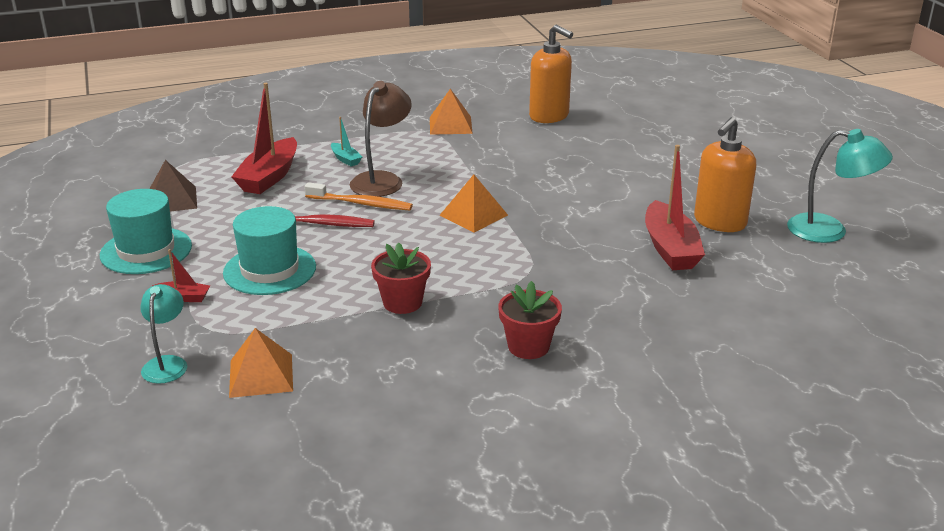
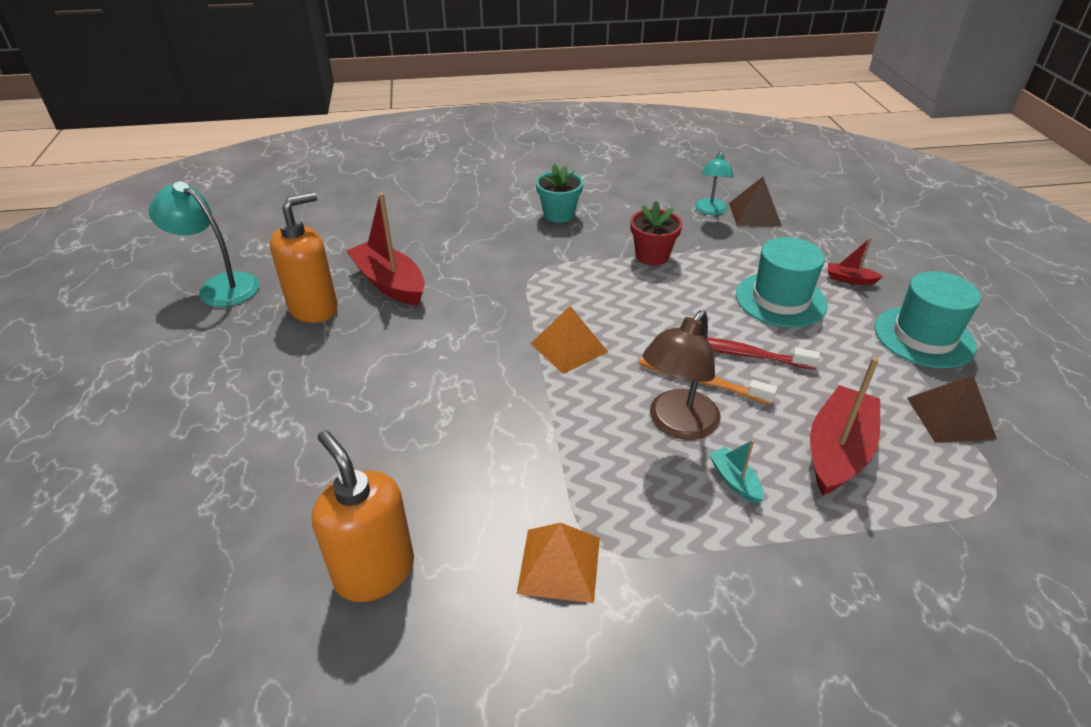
camera: 170 degrees left, 10 degrees up
(167, 363) = (829, 227): turquoise lamp -> turquoise lamp (710, 211)
(261, 375) = (754, 214): orange pyramid -> brown pyramid
(528, 346) = (559, 214): red flower pot -> turquoise flower pot
(670, 248) = (390, 283): red boat -> red boat turned 45 degrees counterclockwise

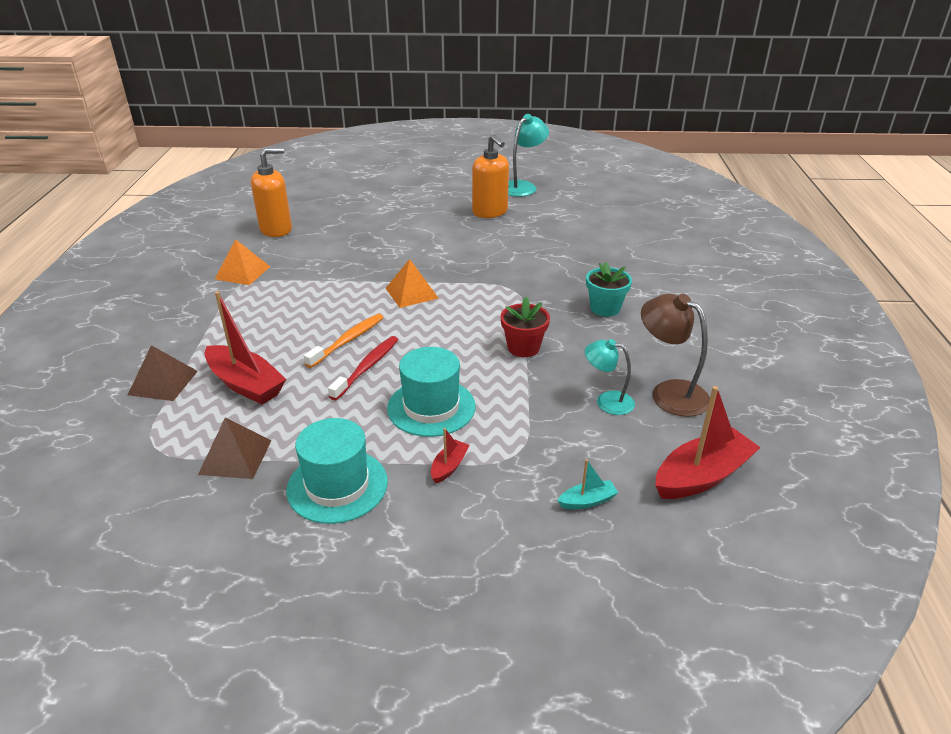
camera: 100 degrees right, 5 degrees down
(390, 283) = (511, 234): red boat -> red boat (702, 476)
(677, 424) = (313, 323): brown lamp -> brown lamp (669, 392)
(734, 480) = (253, 335): turquoise boat -> turquoise boat (587, 501)
(754, 214) = (598, 433): brown pyramid -> brown pyramid (163, 383)

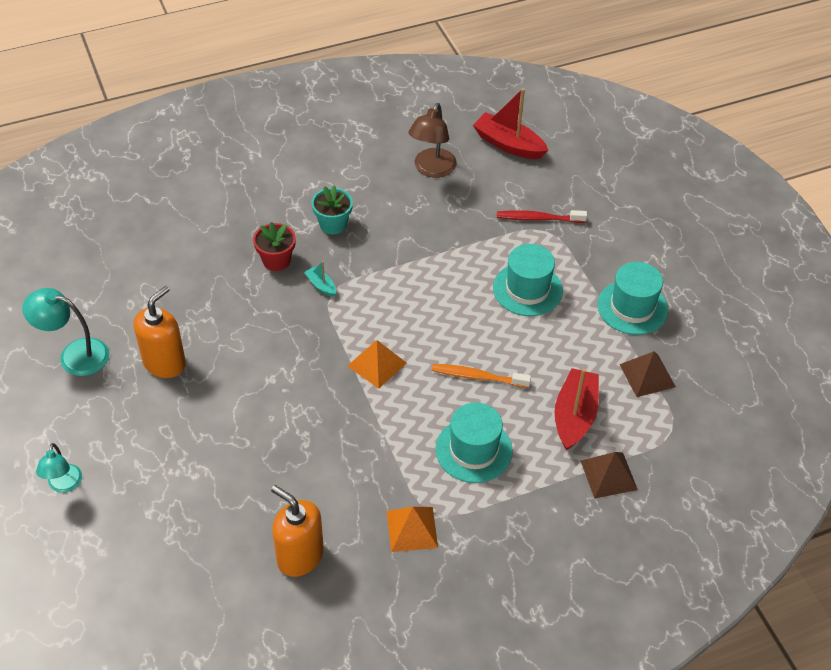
camera: 115 degrees left, 15 degrees up
(275, 317) = (473, 450): none -> turquoise hat
(367, 367) = (505, 347): red toothbrush -> red toothbrush (538, 218)
(449, 466) = (578, 259): red boat -> none
(523, 348) = (421, 260): red flower pot -> red flower pot (276, 260)
(587, 501) = (563, 188): turquoise boat -> turquoise boat (321, 285)
(607, 401) = (461, 199): turquoise lamp -> turquoise lamp (64, 485)

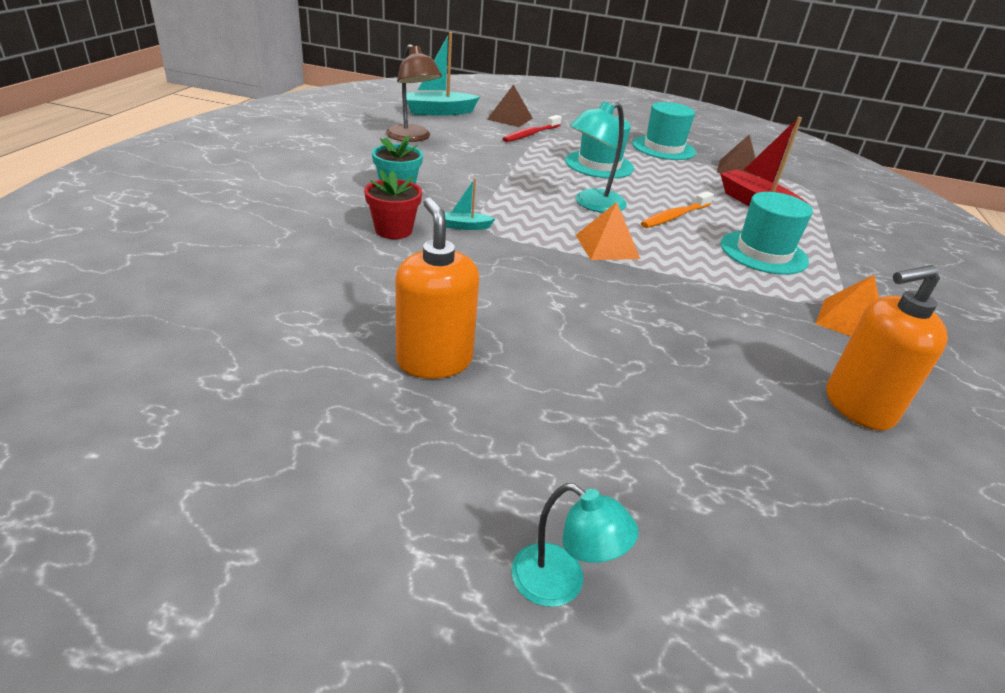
camera: 55 degrees left, 15 degrees down
(74, 355) = (302, 431): turquoise lamp -> turquoise lamp (592, 204)
(508, 144) = (438, 112): red boat -> turquoise boat
(608, 475) = (833, 219): brown pyramid -> brown pyramid (510, 118)

